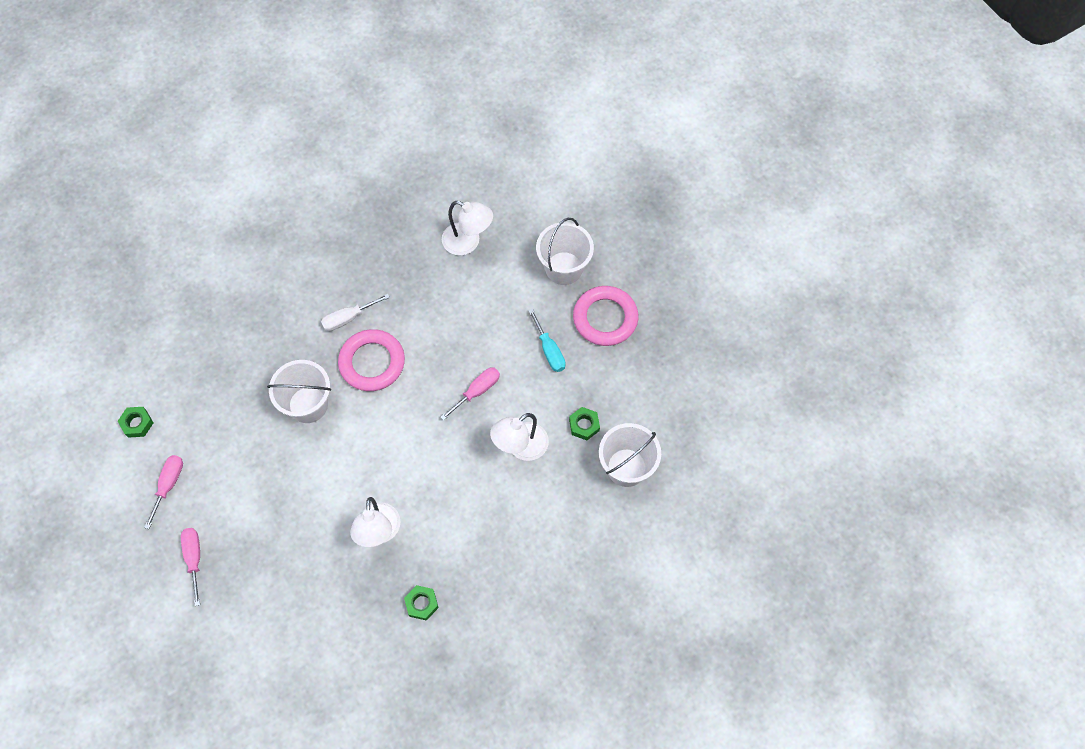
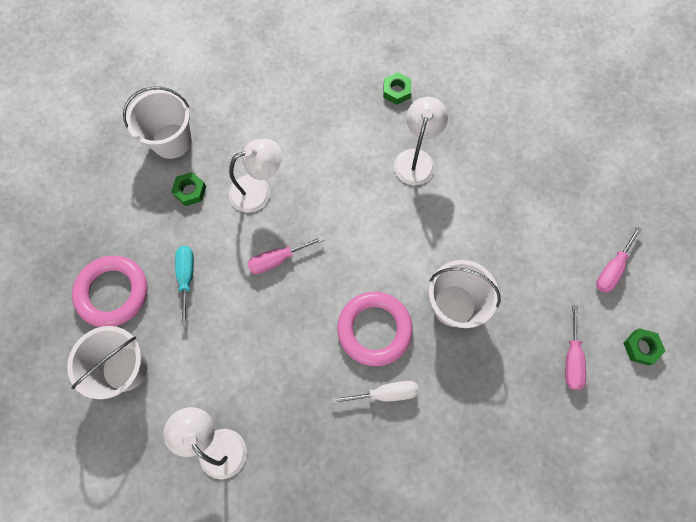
camera: 160 degrees left, 5 degrees up
(194, 559) = (593, 191): pink screwdriver -> pink screwdriver (571, 358)

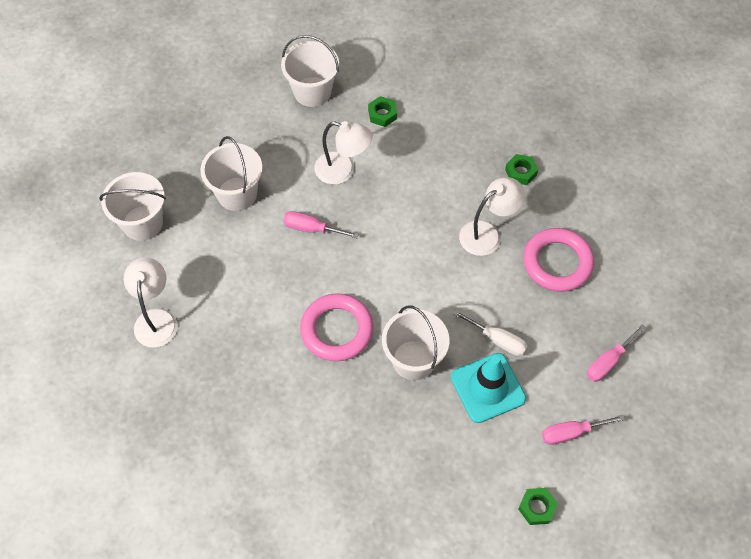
camera: 40 degrees right, 10 degrees down
(113, 292) = (179, 167): pink ring -> pink ring (557, 262)
(186, 277) = (237, 194): turquoise screwdriver -> white bucket
(190, 191) = (293, 136): green nut -> green nut (382, 114)
(385, 393) = (303, 379): white screwdriver -> white screwdriver (497, 340)
(526, 283) = (488, 388): none -> turquoise traffic cone
(571, 358) = (470, 469): pink screwdriver -> pink screwdriver (608, 362)

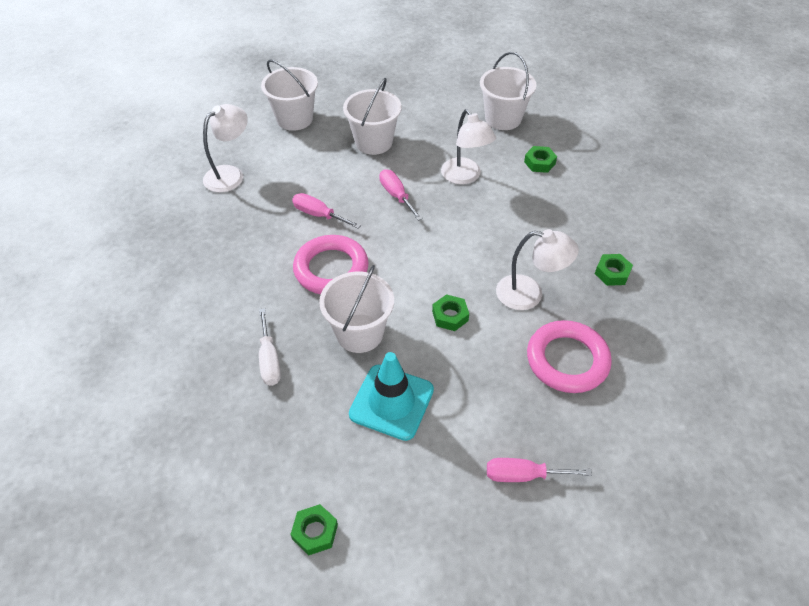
camera: 45 degrees right, 10 degrees down
(456, 294) = (450, 316): none -> green nut
(497, 340) = (443, 374): white screwdriver -> white screwdriver (269, 360)
(571, 433) = (419, 501): pink screwdriver -> pink screwdriver (319, 215)

